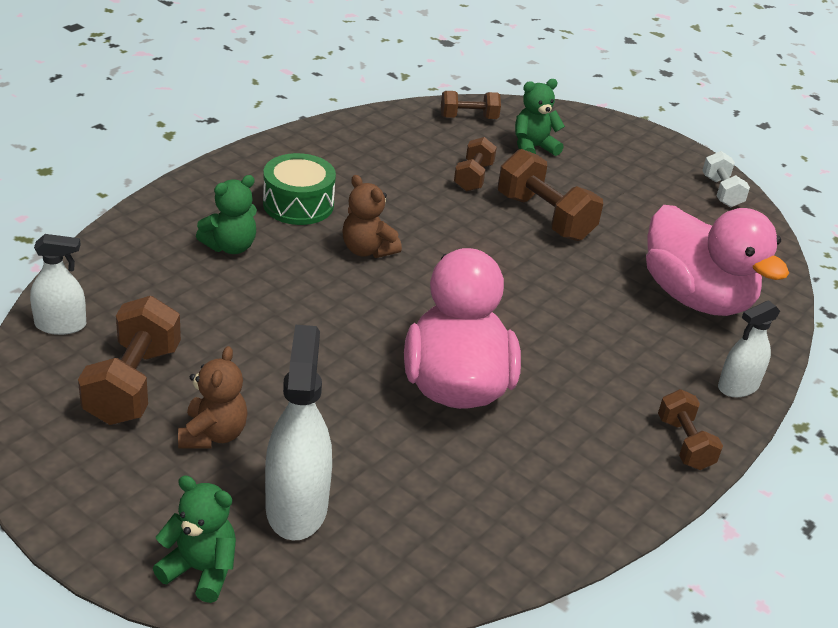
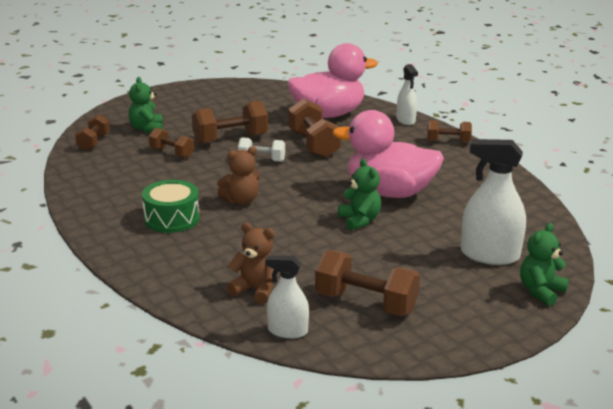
camera: 70 degrees left, 10 degrees down
(60, 325) = (287, 331): white spray bottle -> white spray bottle turned 90 degrees counterclockwise
(213, 434) = (422, 277): brown teddy bear -> brown teddy bear (255, 290)
(230, 246) = (214, 251): green teddy bear -> green teddy bear (359, 220)
(575, 294) = (314, 145): none -> brown dumbbell
(721, 192) = (228, 87): white dumbbell -> white dumbbell (261, 160)

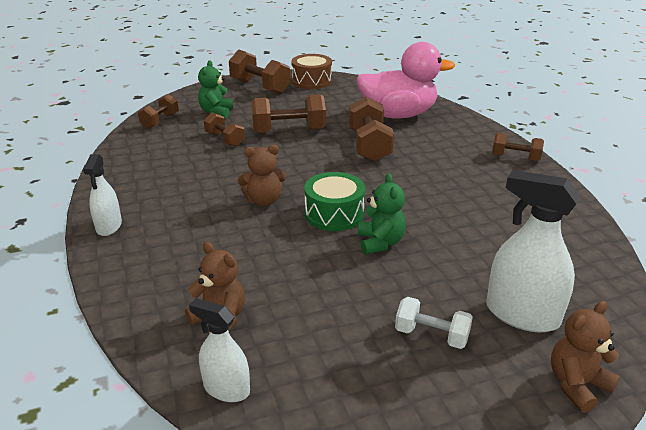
camera: 15 degrees right, 5 degrees up
(171, 218) = (182, 212): green drum -> green drum (334, 214)
(227, 89) = (311, 81): none -> brown drum
(261, 160) = (308, 157): white dumbbell -> white dumbbell (431, 335)
(365, 303) = (340, 362): brown dumbbell -> brown dumbbell (260, 87)
(389, 192) = (428, 211): pink duck -> none
(405, 120) = (477, 129): white spray bottle -> white spray bottle (109, 226)
(541, 291) = (577, 384): green teddy bear -> brown teddy bear

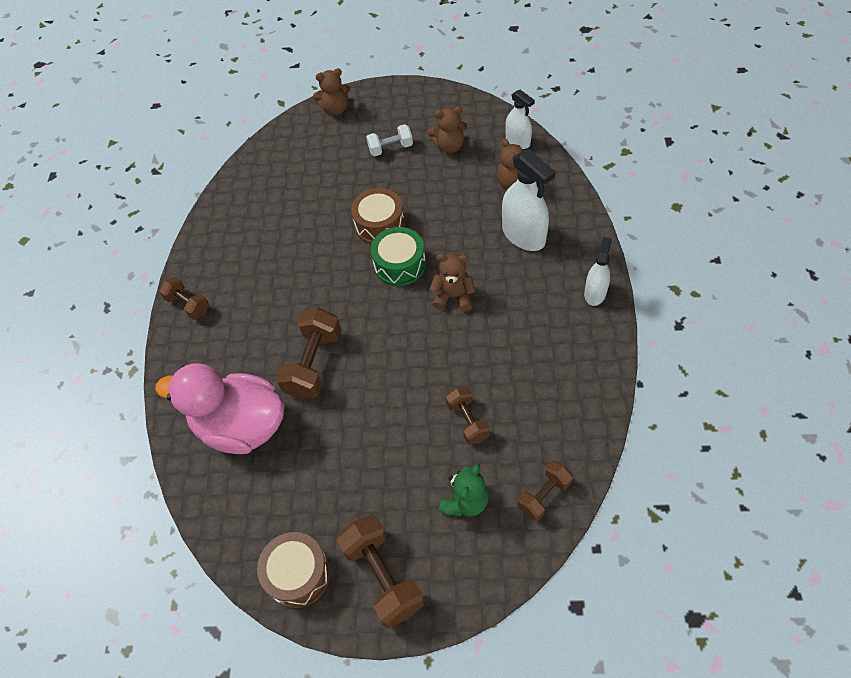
camera: 155 degrees left, 25 degrees up
(289, 131) = (387, 421): brown dumbbell -> none
(340, 357) = (449, 146): none -> brown teddy bear
(380, 242) = (379, 225): green teddy bear -> brown drum
(431, 335) = (390, 148): white dumbbell -> white dumbbell turned 60 degrees counterclockwise
(522, 315) = (328, 150): white spray bottle -> white spray bottle (523, 235)

